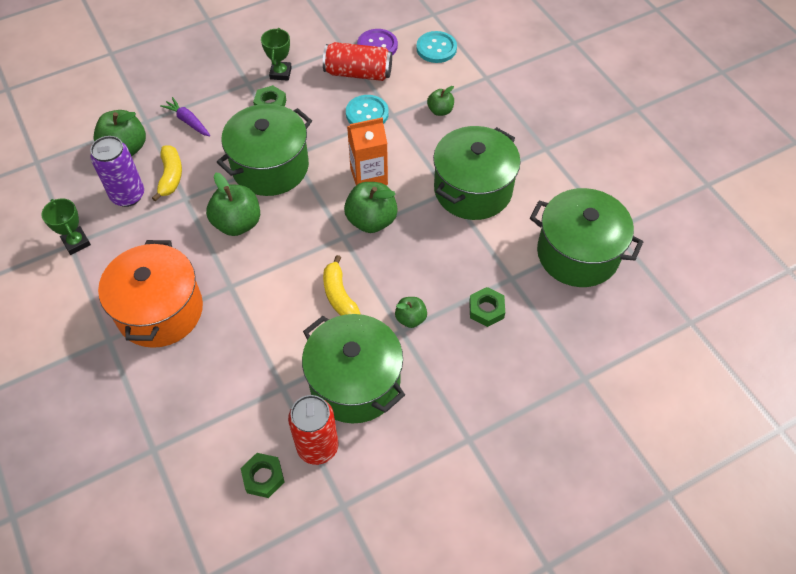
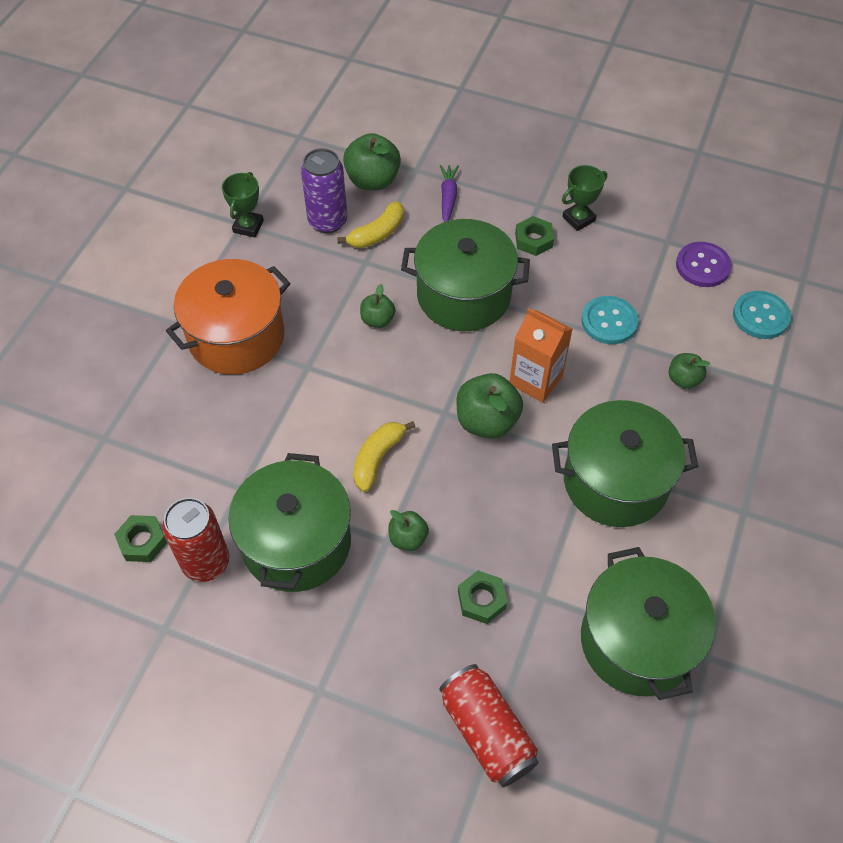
camera: 50 degrees right, 0 degrees up
(237, 223) = (377, 320): green apple -> green apple, size x0.57
(358, 73) = (650, 277): red can -> red can (487, 732)

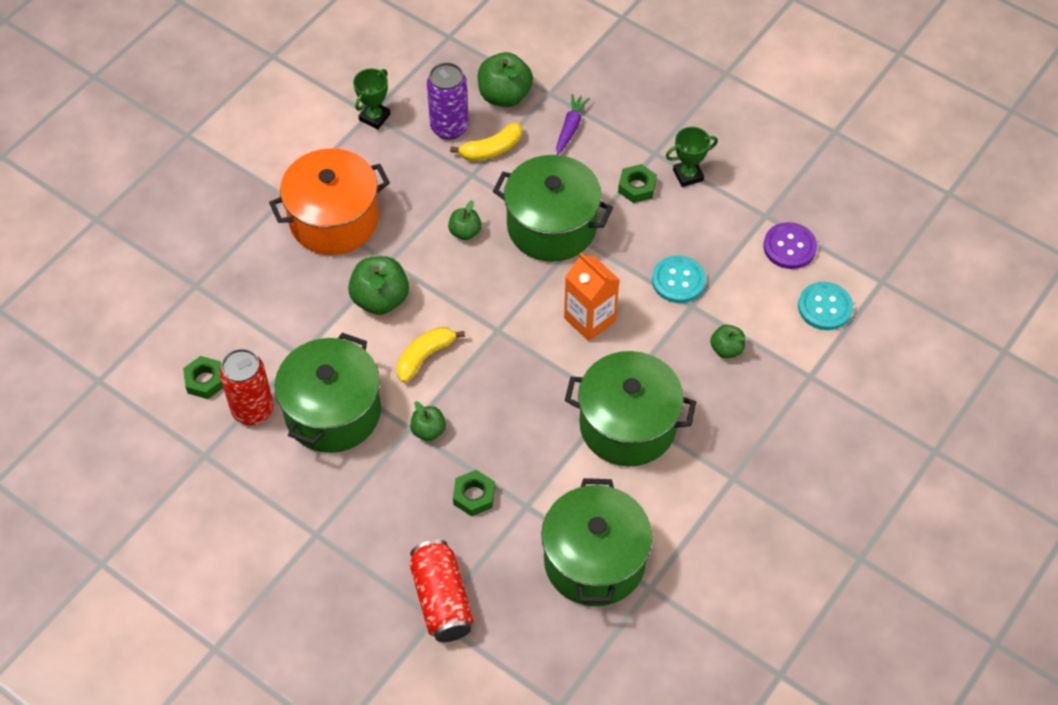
camera: 15 degrees right, 0 degrees up
(487, 421) = (532, 346): green apple -> green apple (380, 299)

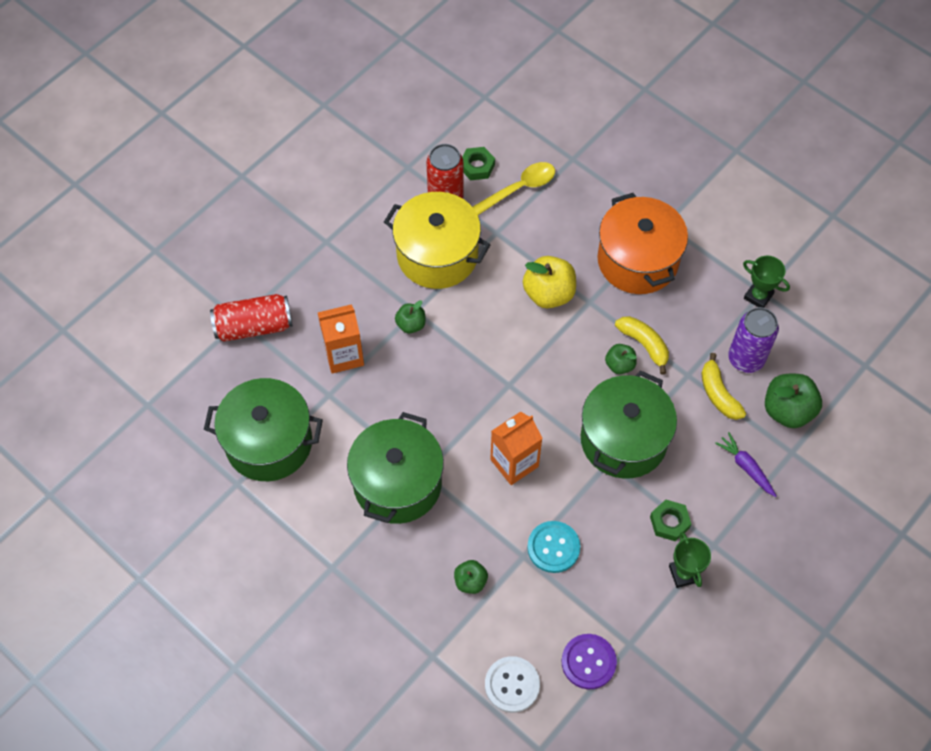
camera: 95 degrees right, 5 degrees up
(239, 337) = (517, 189): none -> yellow spoon
(333, 412) = (437, 255): green pot -> yellow pot
(380, 299) = (549, 294): green apple -> yellow apple
(425, 356) = (485, 325): yellow banana -> yellow banana (644, 345)
(474, 496) = (344, 355): green nut -> orange carton
(570, 128) = (746, 467): purple carrot -> purple carrot turned 150 degrees counterclockwise
(825, 307) = (512, 685): turquoise button -> white button

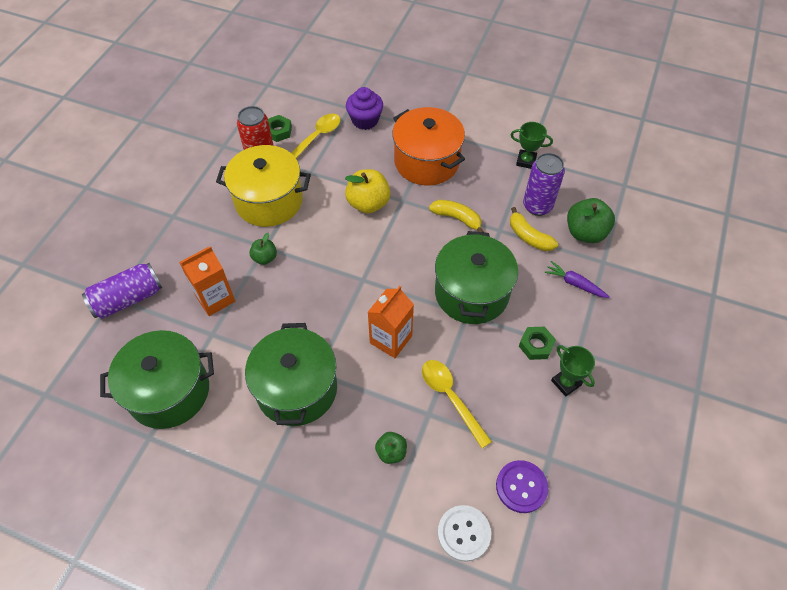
camera: 20 degrees left, 5 degrees down
(254, 326) = (128, 299): red can -> purple can
(553, 547) = (451, 398): turquoise button -> yellow spoon
(585, 182) = (365, 120): none -> purple cupcake
(619, 365) = (444, 238): green apple -> none

